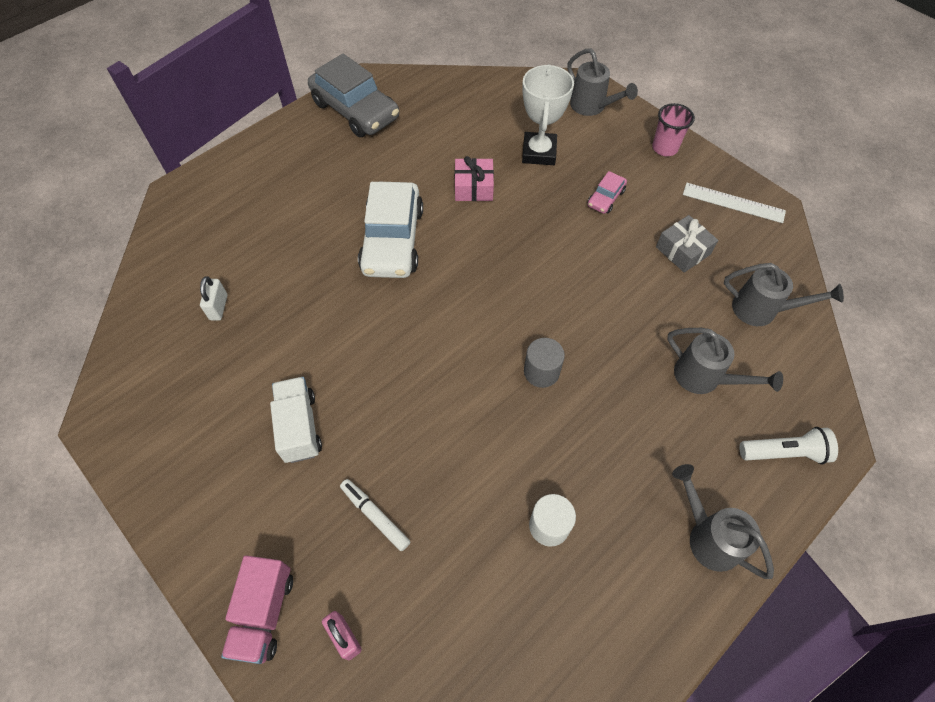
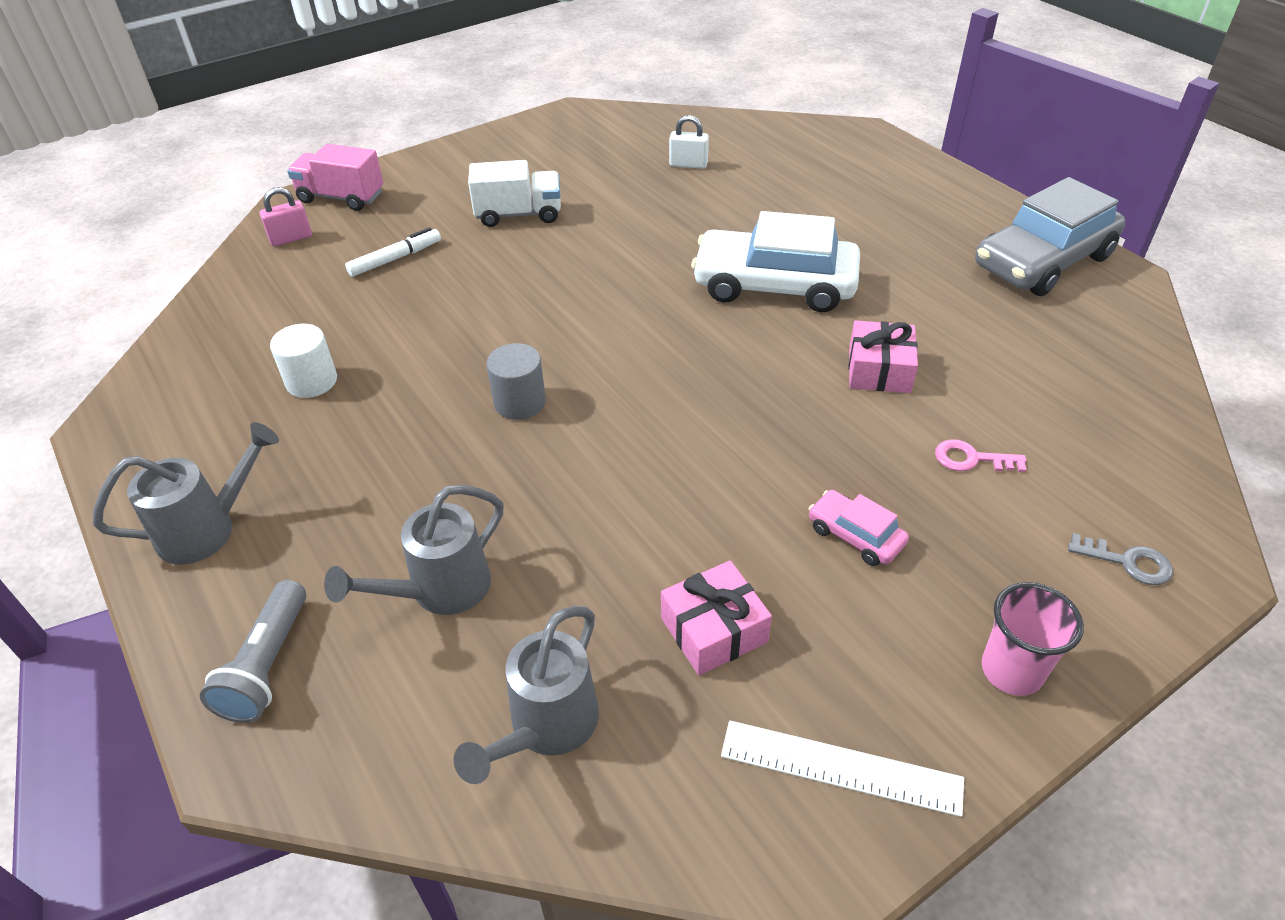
camera: 100 degrees right, 15 degrees down
(539, 152) = (971, 459): white trophy -> pink key
(591, 106) = (1127, 562): grey watering can -> grey key
(683, 250) = (714, 630): grey gift -> pink gift
(733, 203) = (840, 767): white ruler -> white ruler turned 75 degrees clockwise
(784, 452) = (267, 665): white flashlight -> grey flashlight

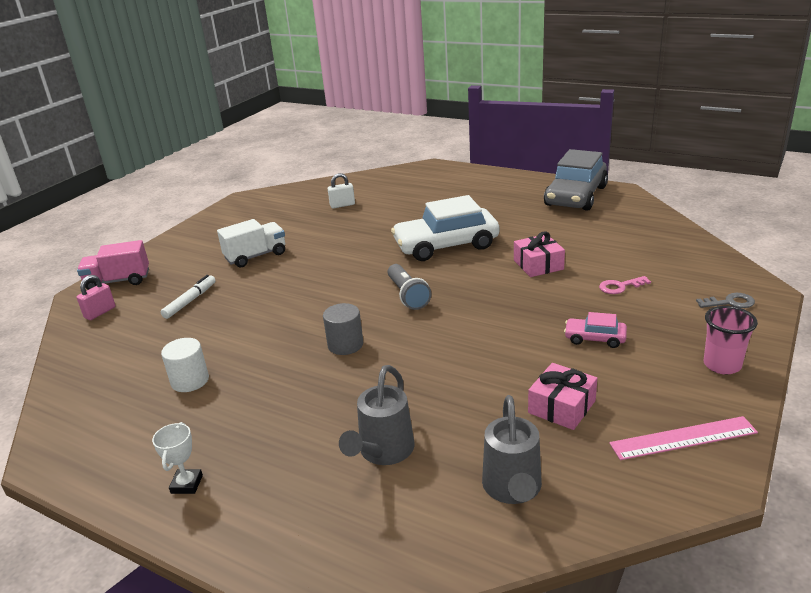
camera: 25 degrees left, 15 degrees down
(207, 530) = (187, 484): grey watering can -> white trophy
(267, 665) = (303, 536): grey flashlight -> grey flashlight (407, 295)
(840, 767) = (683, 438): white ruler -> pink ruler

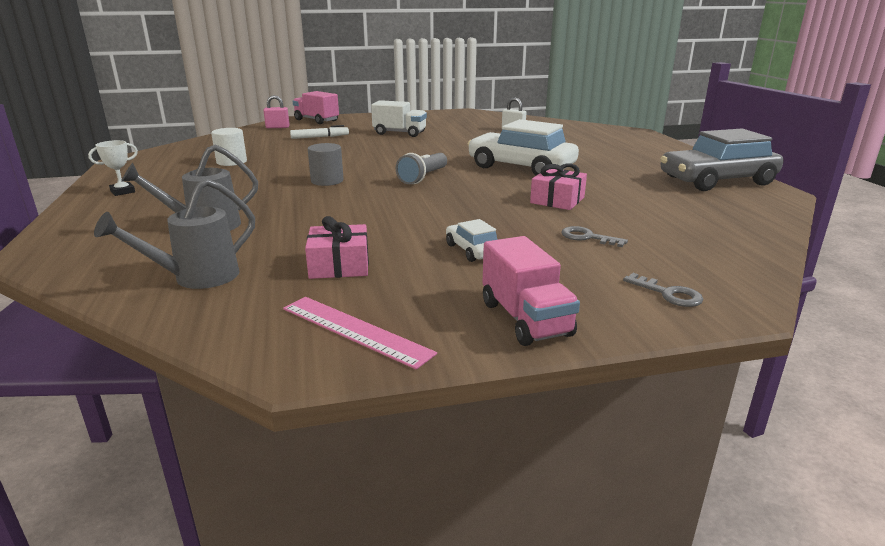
camera: 45 degrees right, 5 degrees down
(595, 338) = (473, 250): pink car -> white car
(620, 286) = (587, 237): pink key -> grey key
(722, 365) = (525, 319): pink cup -> pink truck

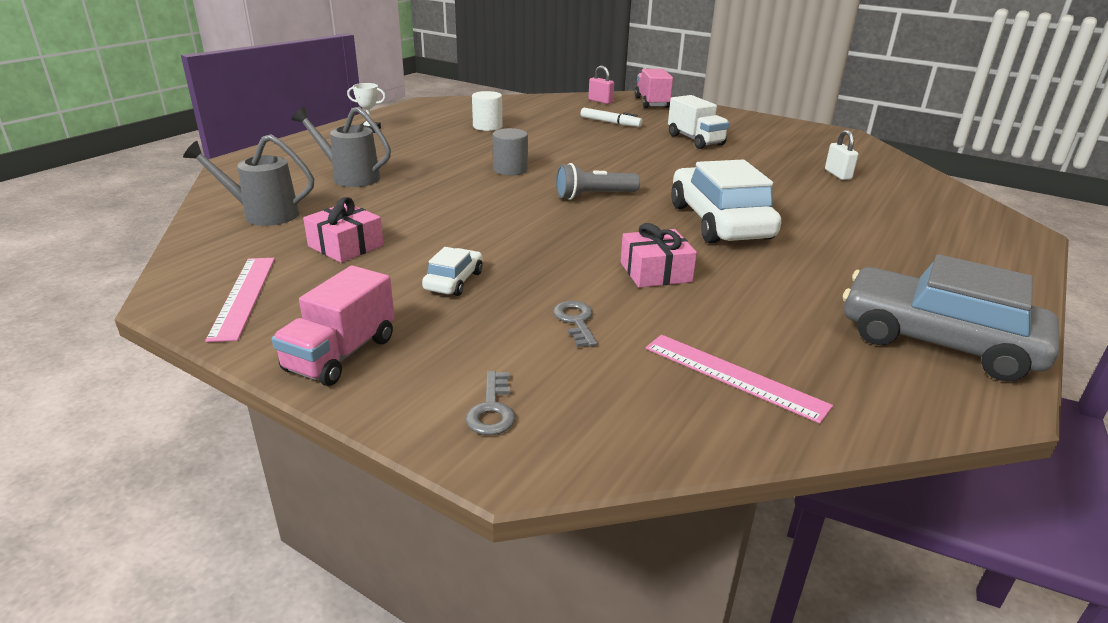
camera: 45 degrees right, 5 degrees up
(702, 226) = (734, 376): none -> pink ruler

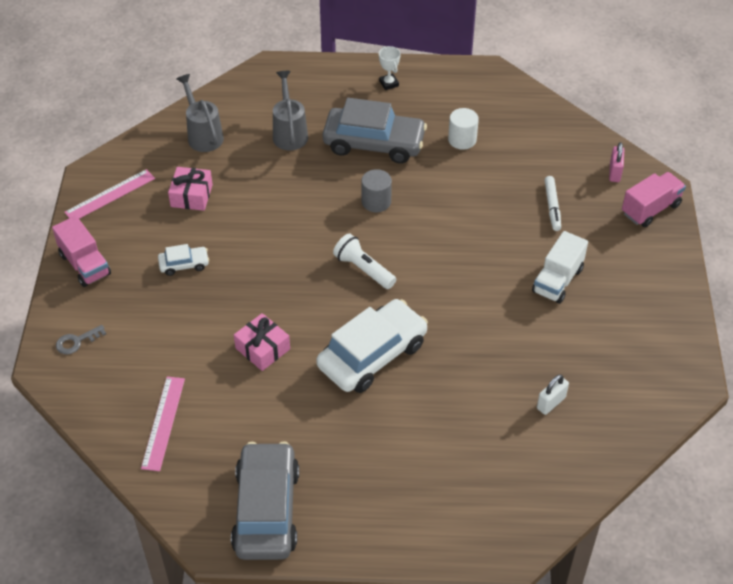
camera: 60 degrees right, 20 degrees up
(341, 354) = (85, 264): pink truck -> pink truck turned 120 degrees counterclockwise
(433, 152) = (374, 143): none -> grey car
(576, 321) = (176, 337): grey key -> none
(593, 196) = (363, 269): grey flashlight -> white flashlight

